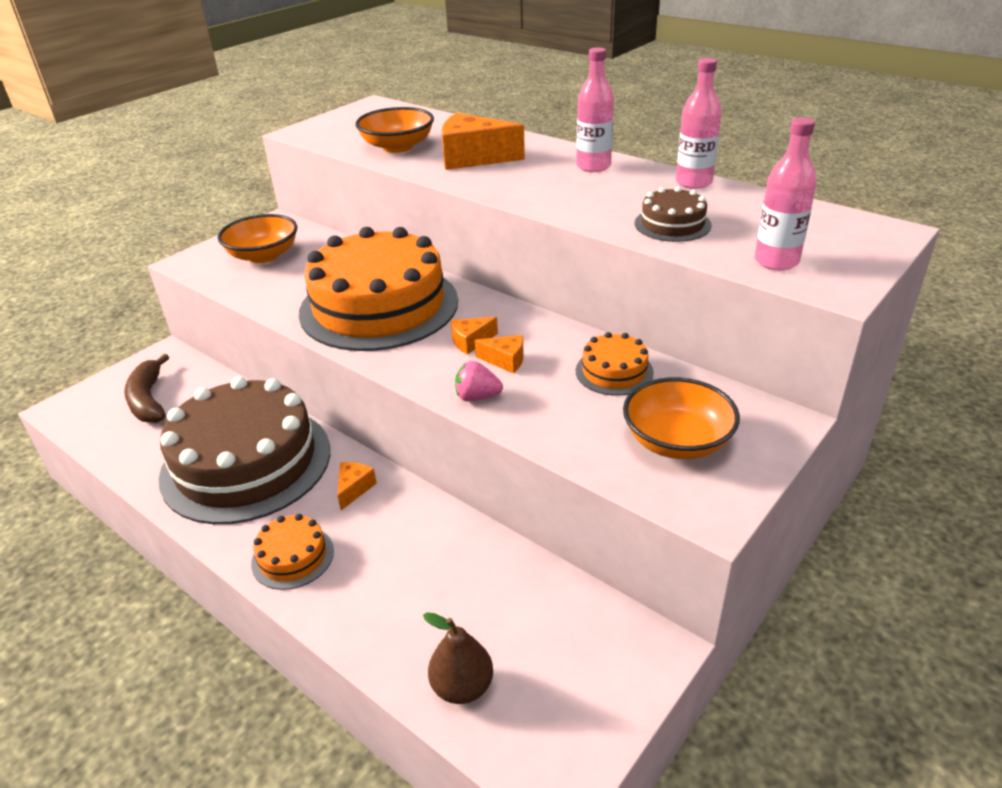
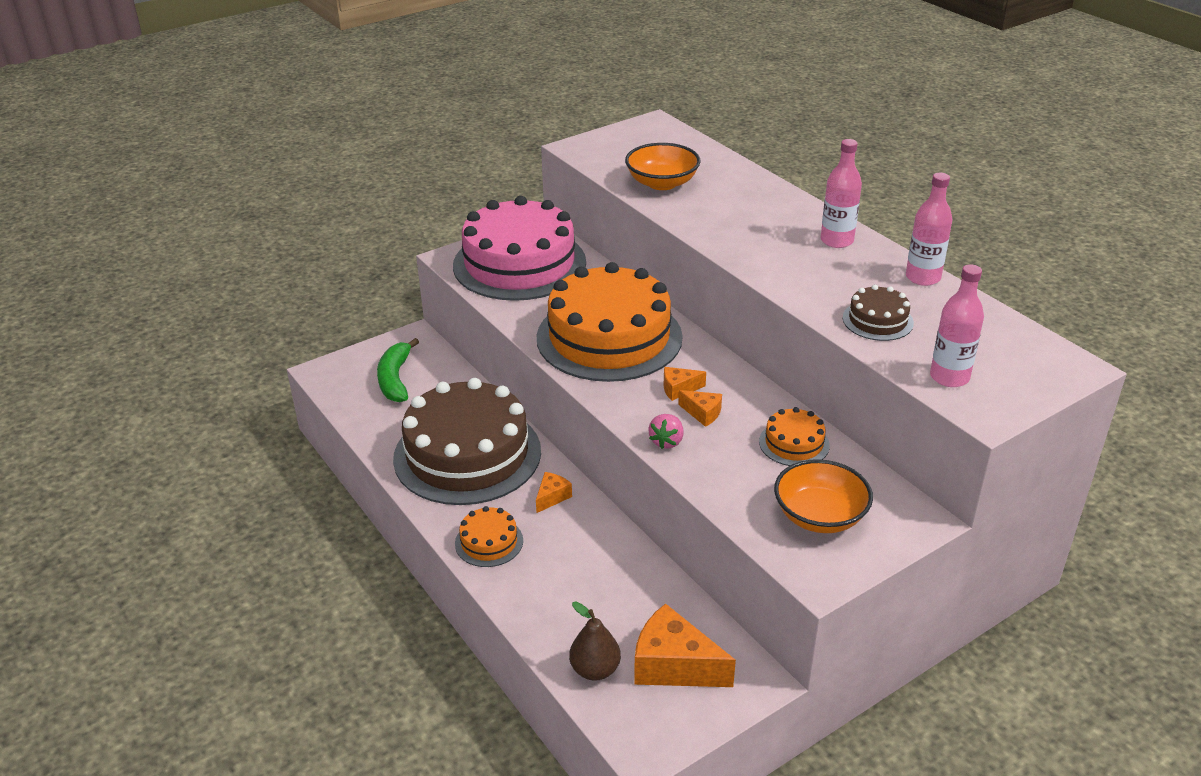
camera: 15 degrees right, 0 degrees up
(148, 400) = (395, 379): brown banana -> green banana
(263, 255) = (519, 264): orange bowl -> pink cake
(473, 158) = (727, 210): orange cheese -> orange cheese (674, 665)
(477, 397) = (667, 441): pink strawberry -> pink strawberry turned 90 degrees counterclockwise

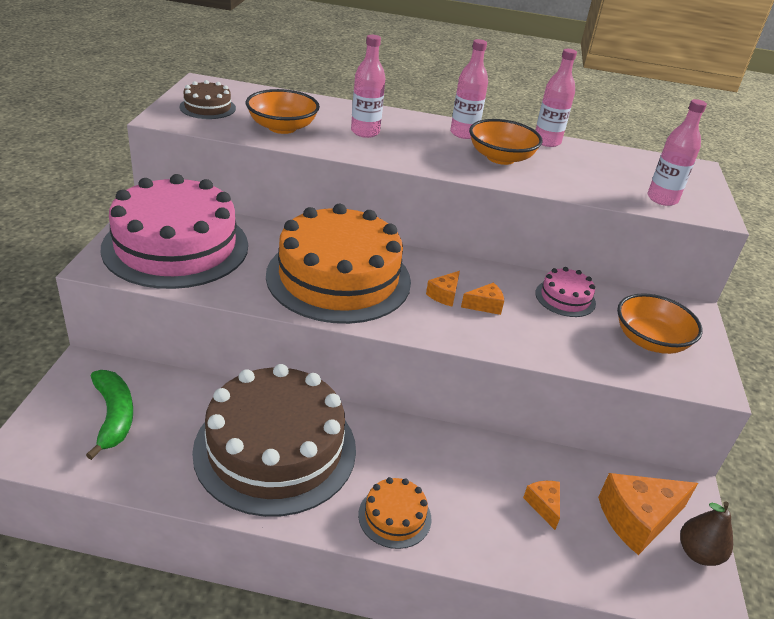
camera: 50 degrees left, 0 degrees up
(395, 379) = (114, 416): green banana -> green banana turned 150 degrees counterclockwise
(552, 497) = (391, 443): orange cheese -> orange cheese (543, 505)
(595, 670) = (603, 565): brown pear -> brown pear (698, 553)
(667, 441) = (495, 340): pink strawberry -> none
(733, 209) = (365, 132): none -> pink bottle
(794, 443) = (565, 298): orange cake -> pink cake
(833, 276) = (500, 158): none -> orange bowl
(877, 320) = (571, 178): brown cake -> brown cake (208, 107)

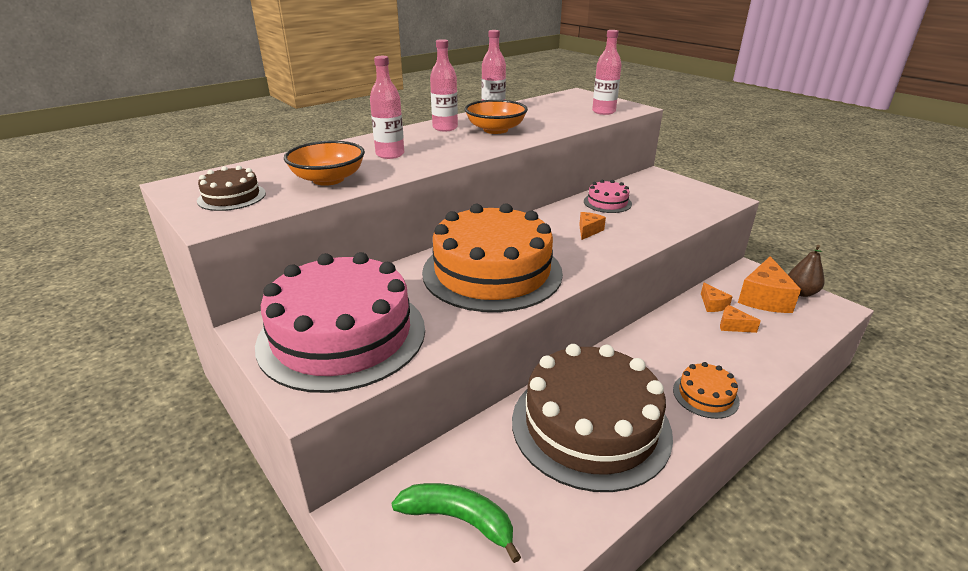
camera: 45 degrees left, 5 degrees down
(444, 295) = (561, 240): orange cheese -> orange cheese (712, 305)
(650, 341) = (674, 197): orange bowl -> none

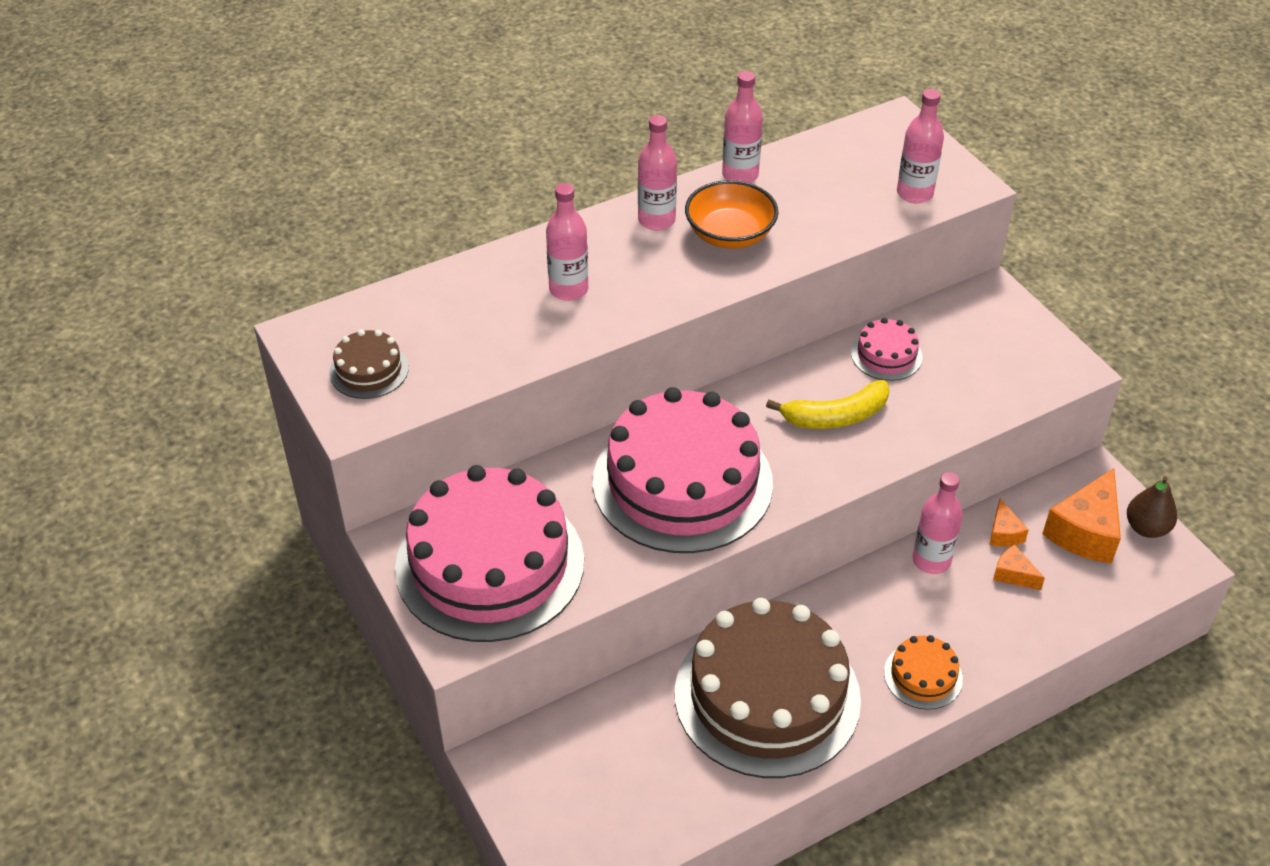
camera: 10 degrees right, 15 degrees up
(328, 179) = (485, 344): orange bowl -> none
(459, 520) = (595, 782): green banana -> none
(492, 272) = (682, 482): orange cake -> pink cake
(588, 231) = (835, 416): orange cheese -> yellow banana
(673, 324) = (931, 560): none -> pink bottle

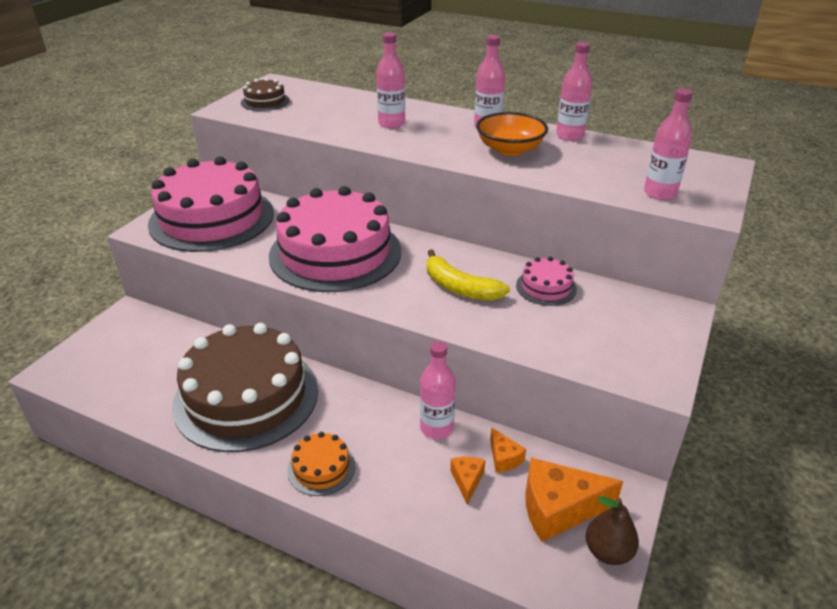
camera: 55 degrees right, 10 degrees down
(1004, 533) = (504, 458): orange cheese -> orange cheese turned 75 degrees counterclockwise

